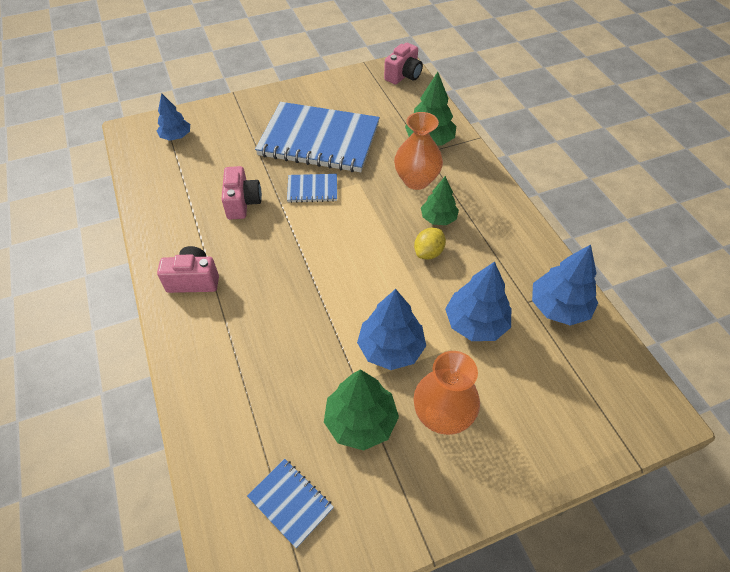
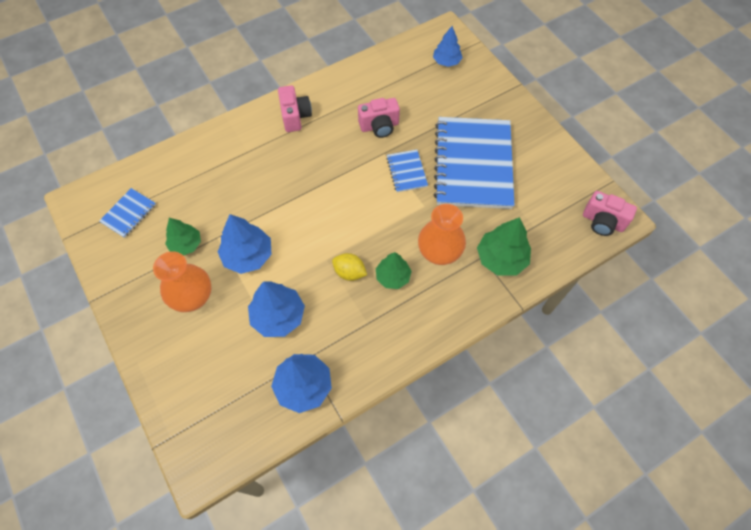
camera: 80 degrees right, 10 degrees up
(361, 421) = (186, 244): green tree -> green tree, size x0.66

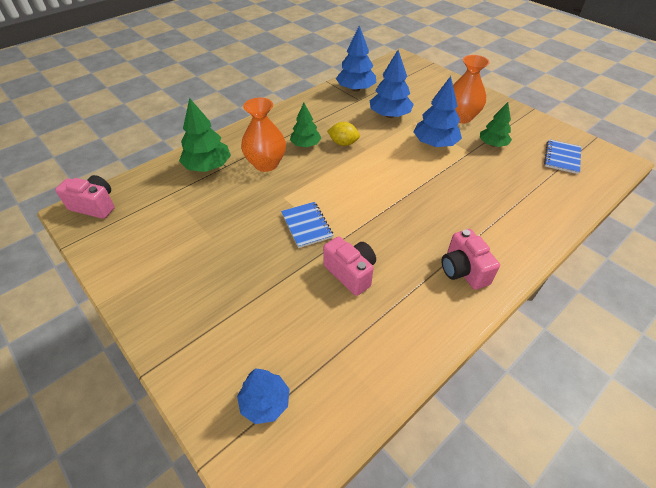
camera: 170 degrees right, 15 degrees down
(379, 126) = (350, 273): pink camera -> pink camera turned 75 degrees clockwise
(473, 164) = (229, 243): blue notebook -> none

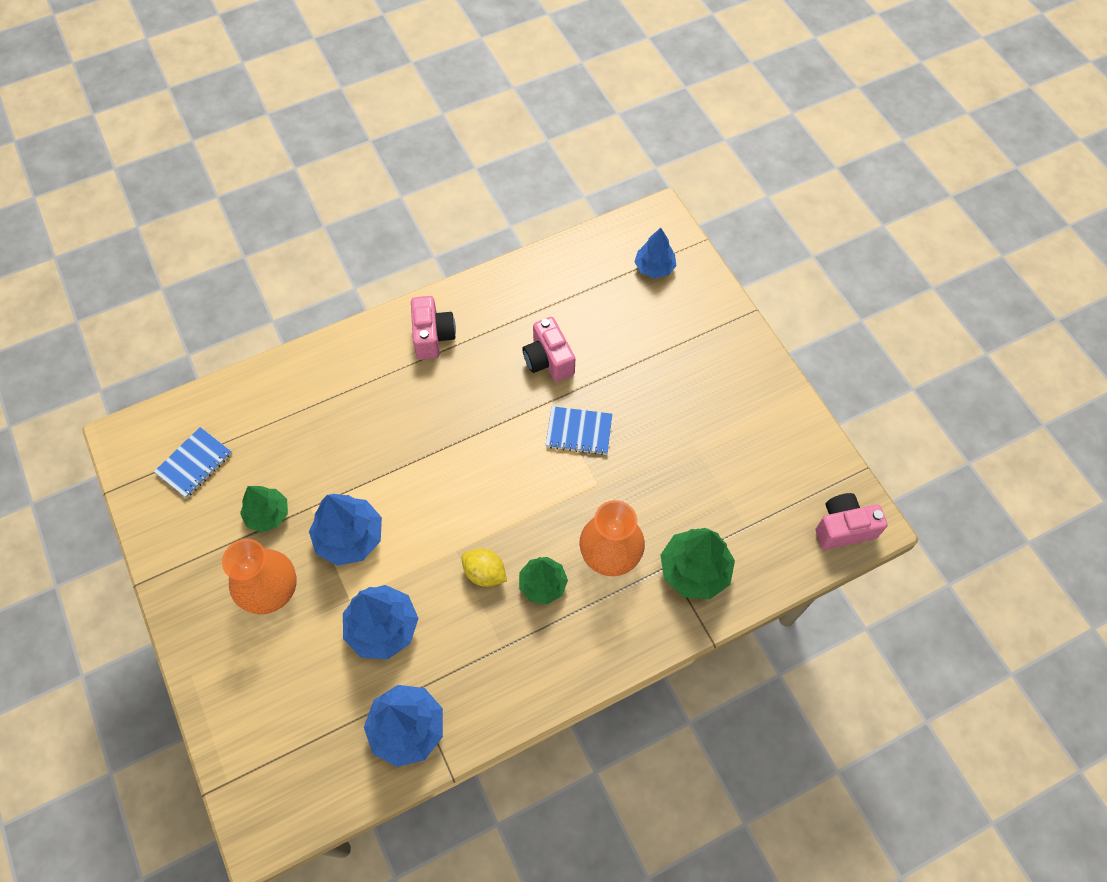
camera: 165 degrees left, 15 degrees up
(95, 206) = (843, 528): pink camera -> pink camera turned 135 degrees clockwise
(306, 225) = (579, 432): blue notebook -> blue notebook turned 75 degrees counterclockwise

